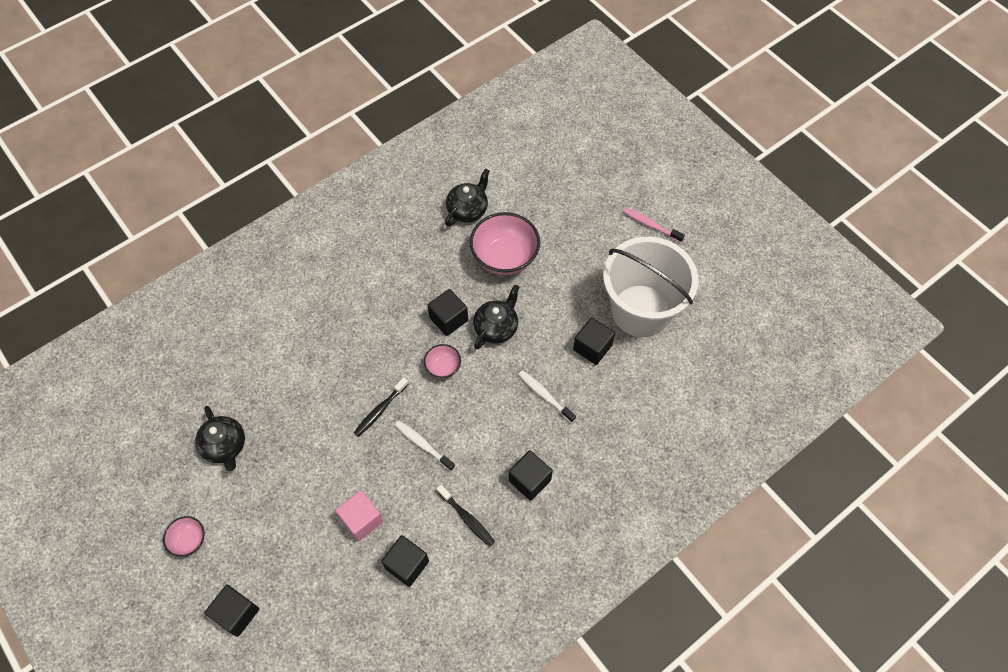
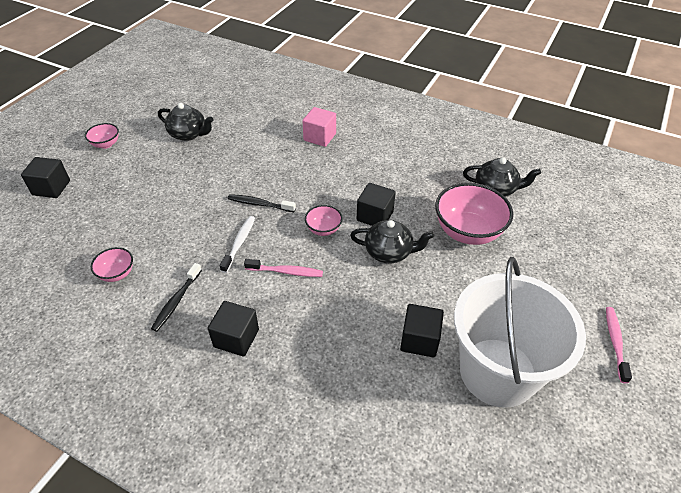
camera: 65 degrees right, 15 degrees down
(225, 446) = (188, 134): black teapot -> black teapot turned 105 degrees counterclockwise
(362, 520) = (151, 229): pink cube -> pink cube (320, 137)
(407, 564) = (117, 274): black cube -> pink bowl
(477, 417) = (286, 272): none -> pink toothbrush
(544, 395) = (338, 317): white toothbrush -> none

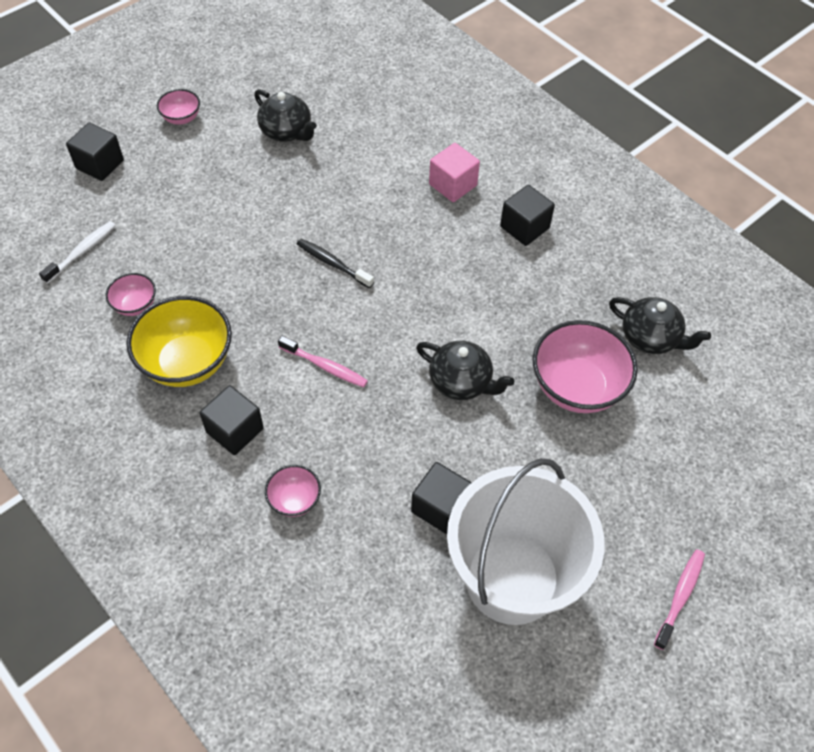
camera: 20 degrees right, 10 degrees up
(176, 301) = (187, 362): black toothbrush -> yellow bowl
(239, 243) = (286, 310): white toothbrush -> white toothbrush (82, 252)
(323, 229) = (395, 324): pink bowl -> pink bowl (294, 500)
(375, 216) = (468, 326): black cube -> black cube (524, 227)

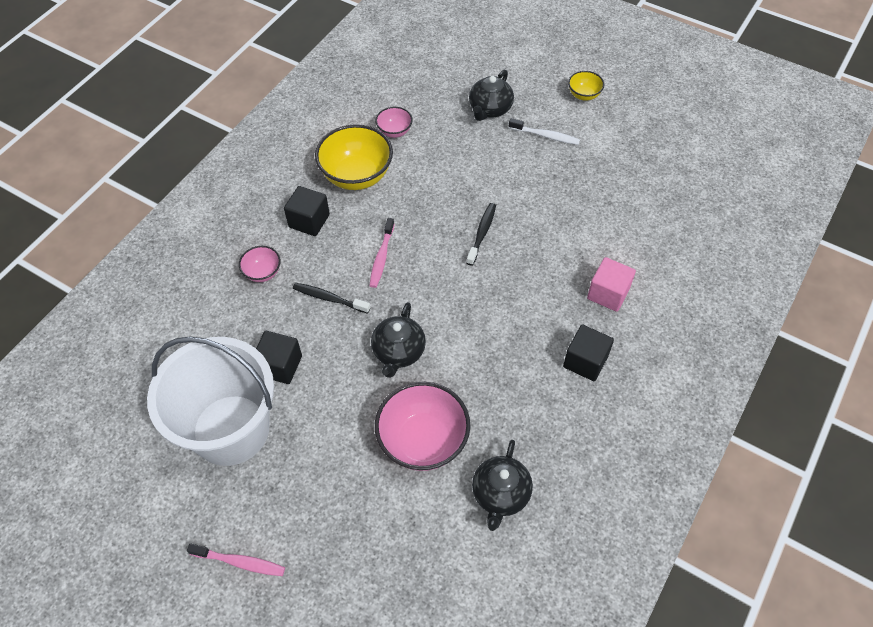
camera: 75 degrees right, 0 degrees up
(82, 252) = (429, 87): white toothbrush -> white toothbrush (545, 136)
(100, 164) = (513, 67): black cube -> none
(181, 118) = (584, 95): pink bowl -> yellow bowl
(286, 131) = (606, 162): black teapot -> black teapot (490, 109)
(363, 434) = (329, 298): none -> black toothbrush

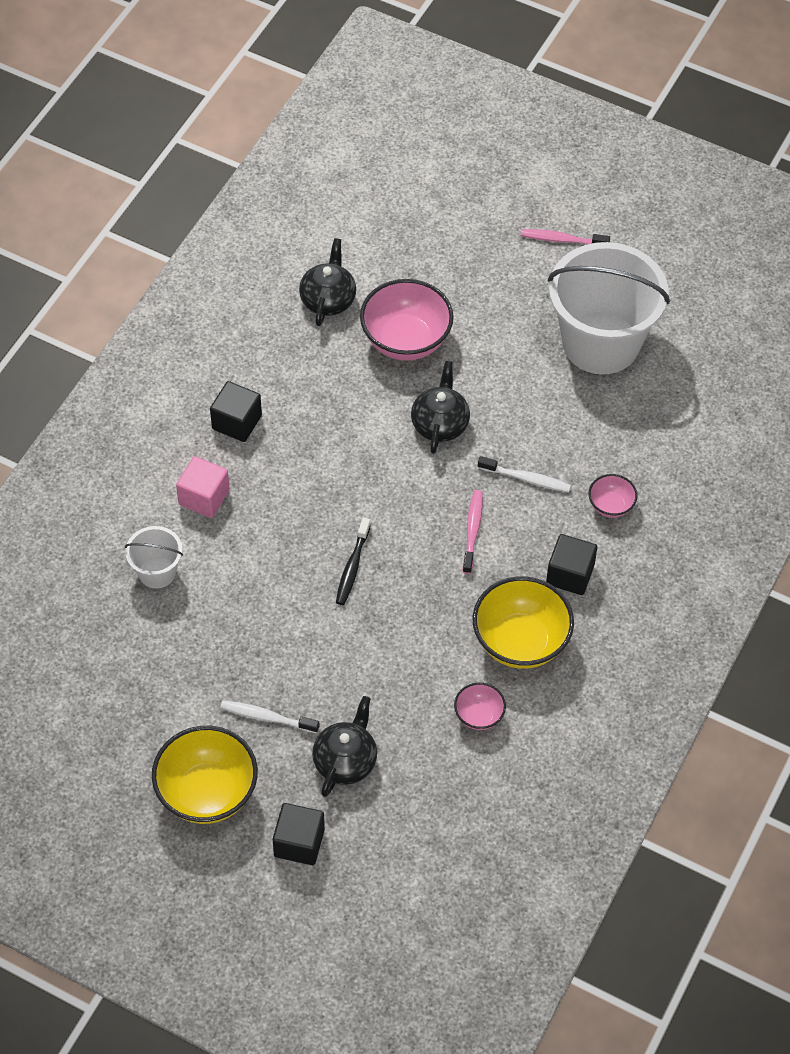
camera: 175 degrees right, 0 degrees up
(280, 366) = (565, 404): black cube -> black cube (299, 843)
(329, 298) = (526, 479): black toothbrush -> white toothbrush
(584, 95) = (207, 793): yellow bowl -> yellow bowl, size x1.98
(639, 235) = (157, 572): none -> white bucket

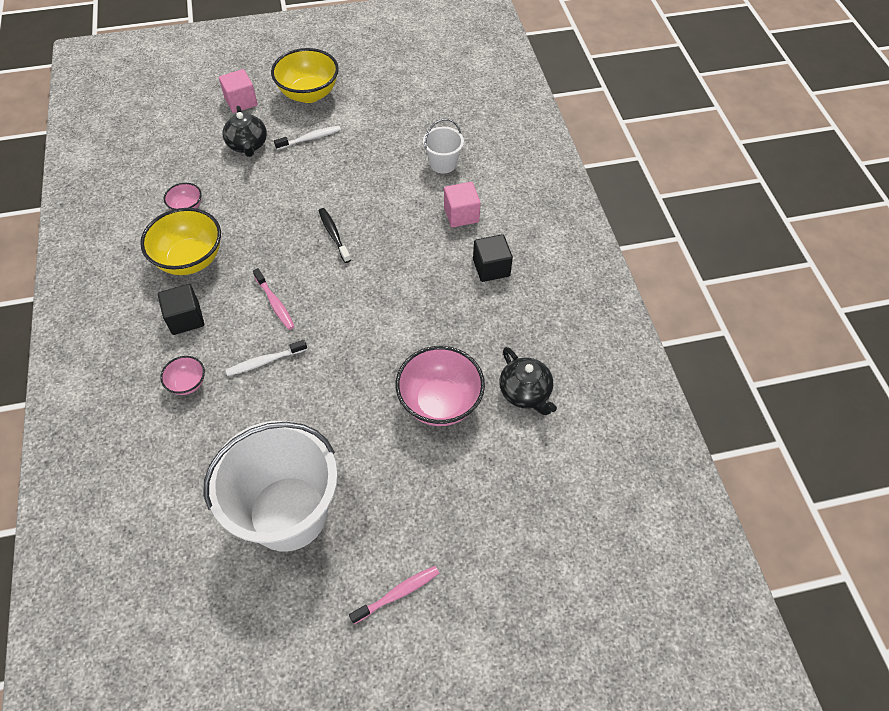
camera: 140 degrees right, 0 degrees up
(299, 843) = (241, 102): black cube -> pink cube
(440, 424) = (359, 358): black teapot -> none

